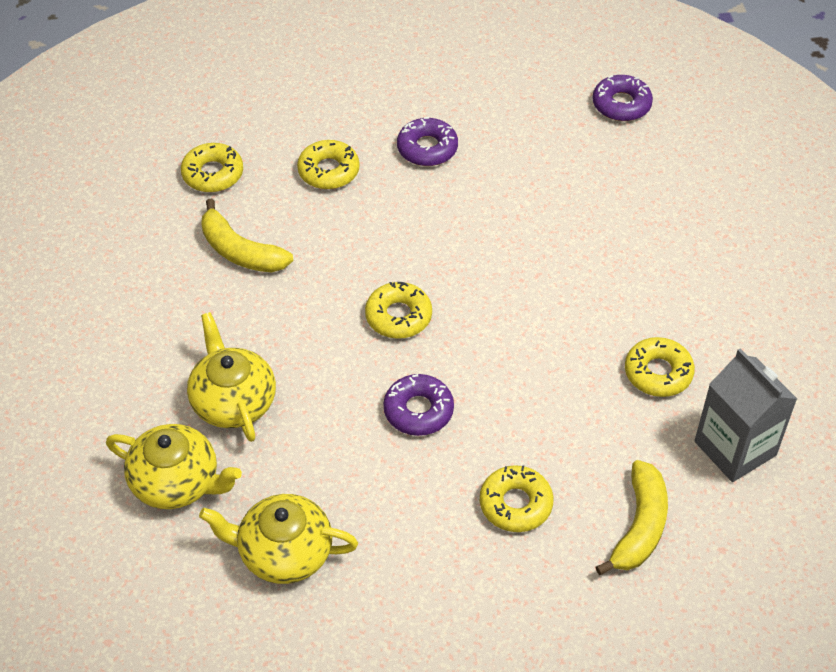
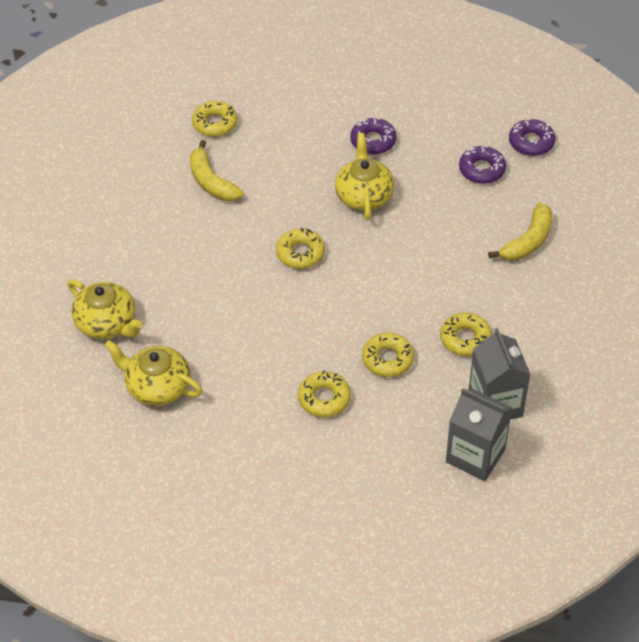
camera: 20 degrees right, 0 degrees up
(233, 401) = (165, 281): yellow teapot -> yellow teapot (364, 195)
(328, 171) = (296, 140): yellow donut -> yellow donut (387, 359)
(418, 410) = (286, 320): purple donut -> purple donut (482, 169)
(639, 526) = (402, 436): yellow banana -> yellow banana (528, 241)
(743, 525) = (475, 455): none -> grey carton

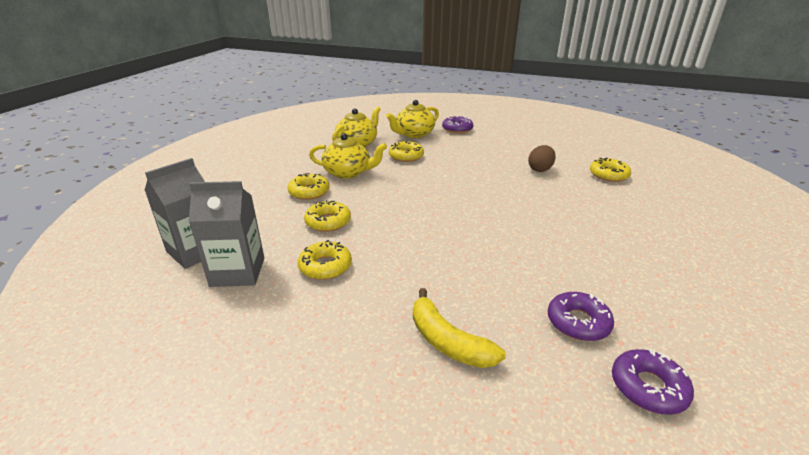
camera: 100 degrees right, 20 degrees down
(211, 182) = (540, 169): yellow banana -> brown egg
(300, 253) = (458, 196): yellow donut -> yellow donut (406, 156)
(364, 195) = (527, 233): yellow teapot -> yellow teapot (348, 172)
(373, 141) = (609, 247): purple donut -> purple donut (457, 129)

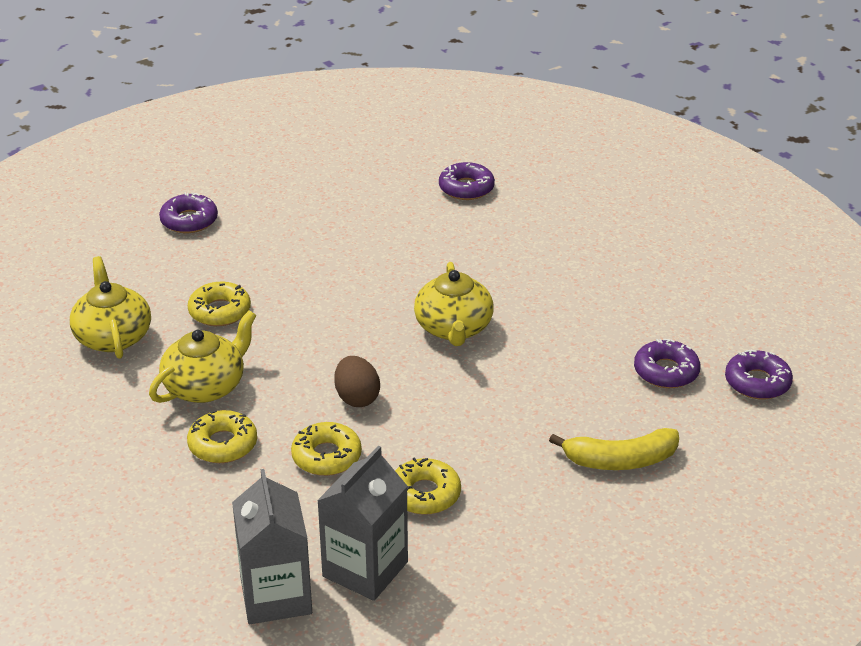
camera: 55 degrees left, 5 degrees up
(414, 134) = (152, 268): yellow teapot -> yellow teapot (453, 328)
(540, 169) = (395, 226): brown egg -> brown egg (357, 398)
(608, 175) = (466, 188): yellow donut -> purple donut

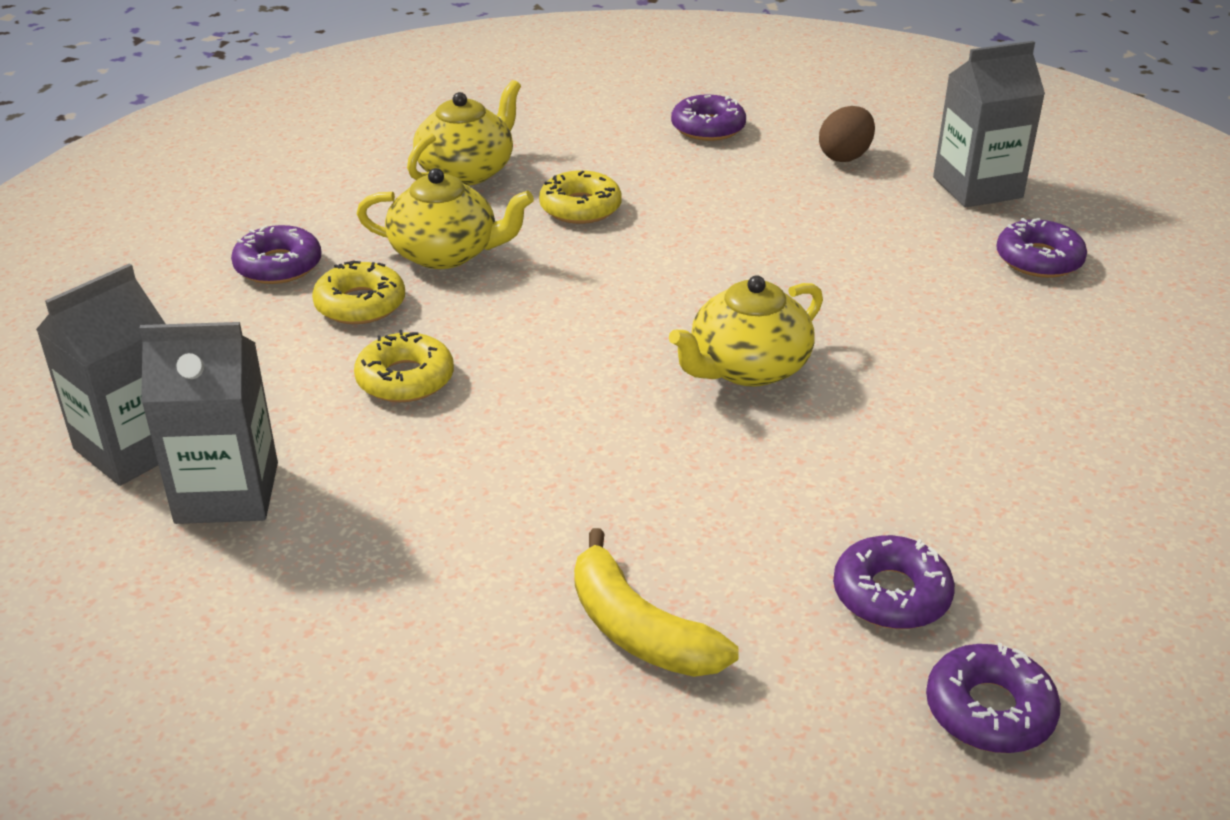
camera: 55 degrees right, 0 degrees up
(131, 463) = (278, 265): none -> purple donut
(357, 398) = (532, 355): brown egg -> brown egg (845, 156)
(378, 168) = (977, 187): none -> grey carton
(424, 494) = (403, 481): yellow donut -> none

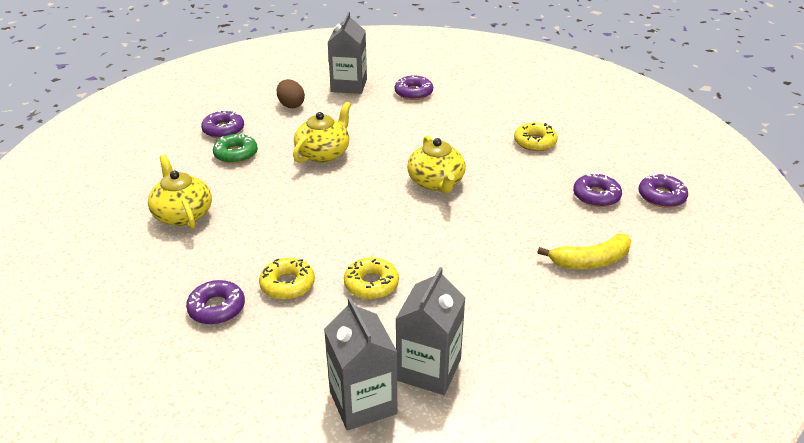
camera: 65 degrees left, 0 degrees up
(446, 253) = (263, 242): yellow teapot -> yellow teapot (323, 153)
(580, 208) = (261, 188): yellow donut -> yellow donut (535, 142)
(652, 159) = (236, 154): none -> green donut

